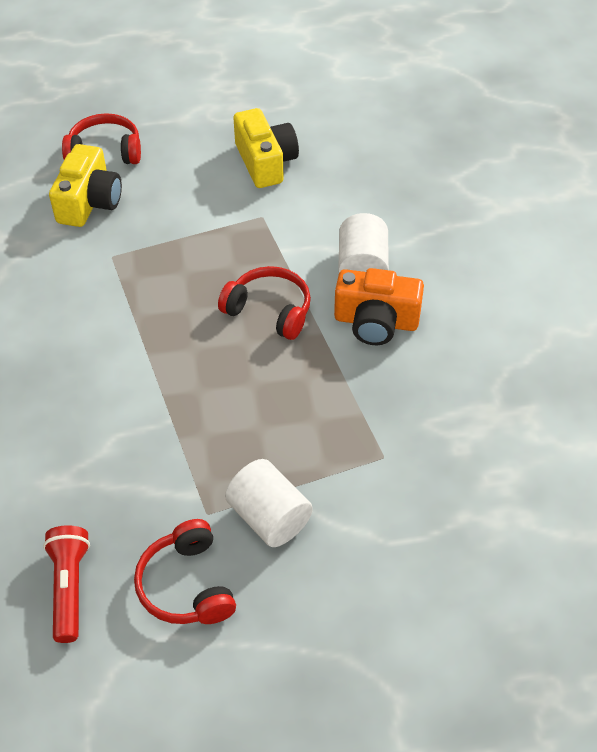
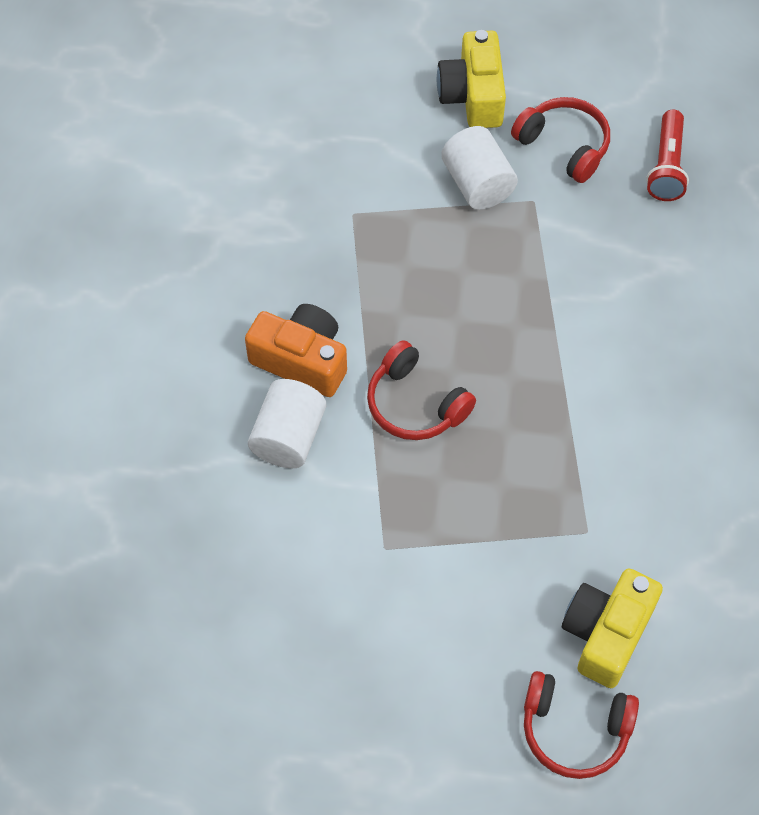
camera: 165 degrees left, 10 degrees up
(186, 585) = (564, 145): red headphones -> red headphones turned 45 degrees counterclockwise
(265, 162) = (353, 645): yellow camera -> yellow camera (473, 95)

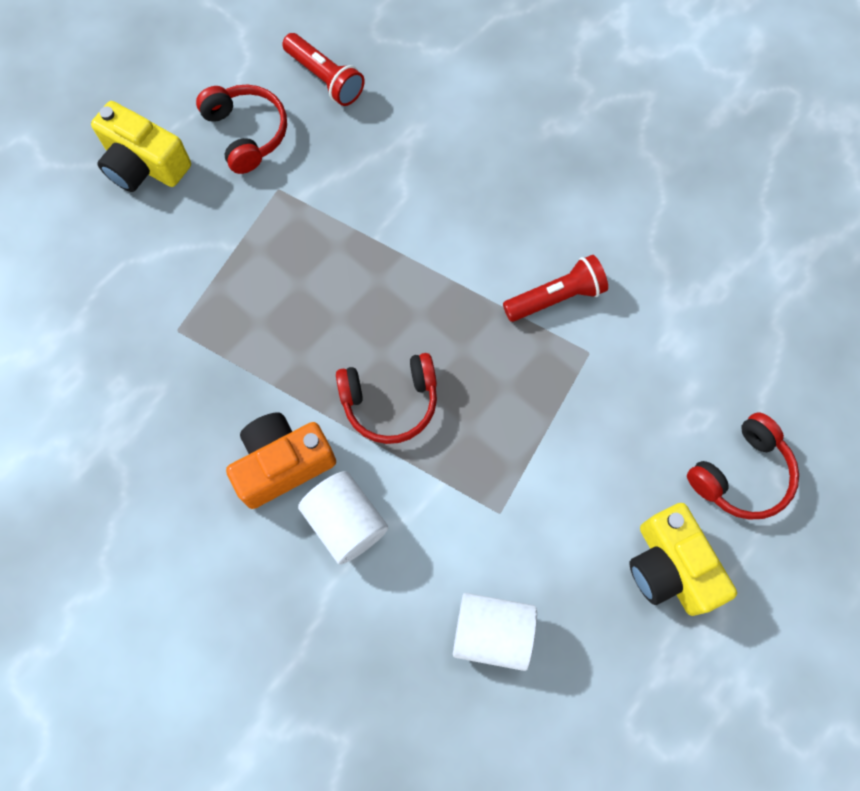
camera: 55 degrees left, 10 degrees up
(477, 184) = (229, 218): white cylinder -> white cylinder (492, 632)
(564, 145) = (247, 133): red headphones -> red headphones turned 75 degrees clockwise
(606, 633) = (680, 397): yellow camera -> yellow camera (670, 567)
(617, 473) = (556, 297): none -> red flashlight

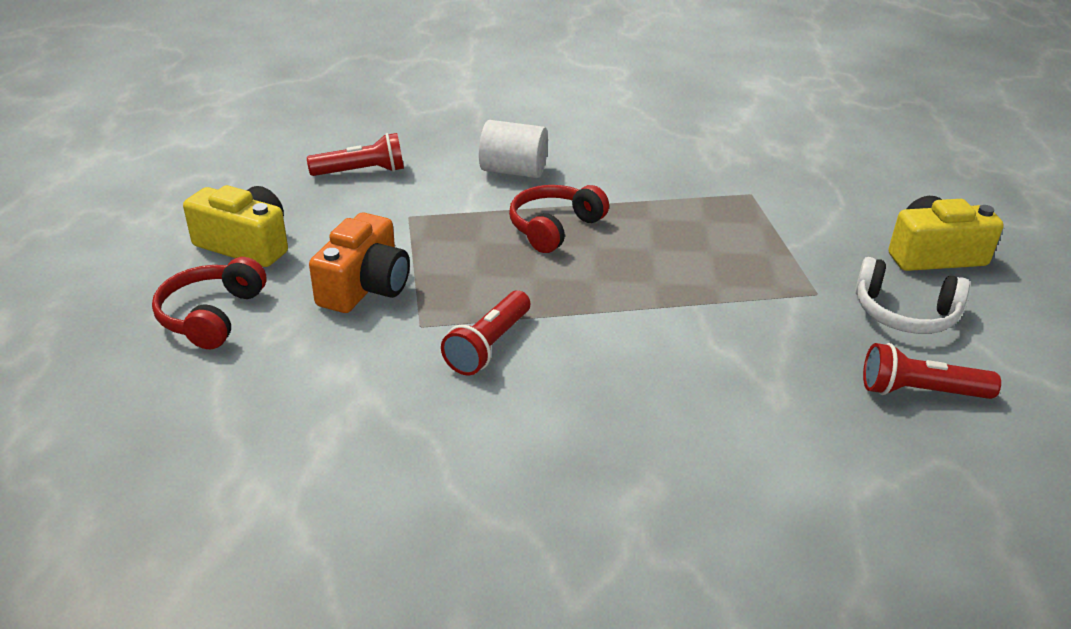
camera: 140 degrees right, 35 degrees down
(247, 133) = (904, 314): red headphones -> white headphones
(282, 464) = (588, 174): orange camera -> orange camera (365, 287)
(492, 632) = (361, 172): white cylinder -> red flashlight

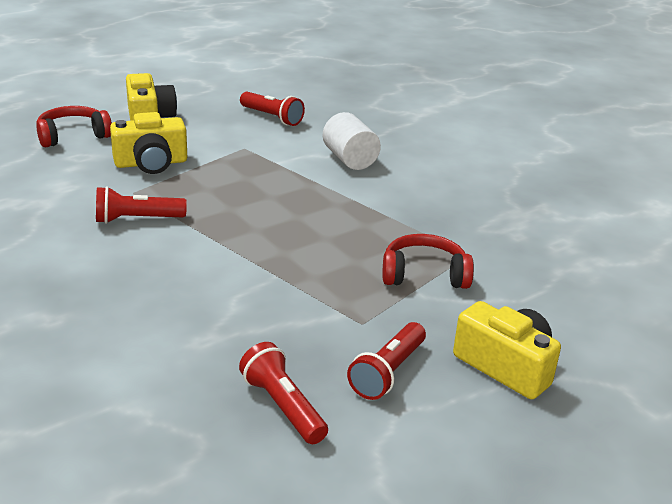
camera: 50 degrees right, 5 degrees down
(365, 287) = (151, 163): orange camera -> yellow camera
(554, 228) = (300, 196): red headphones -> red headphones (424, 274)
(904, 314) = (388, 372): white headphones -> red flashlight

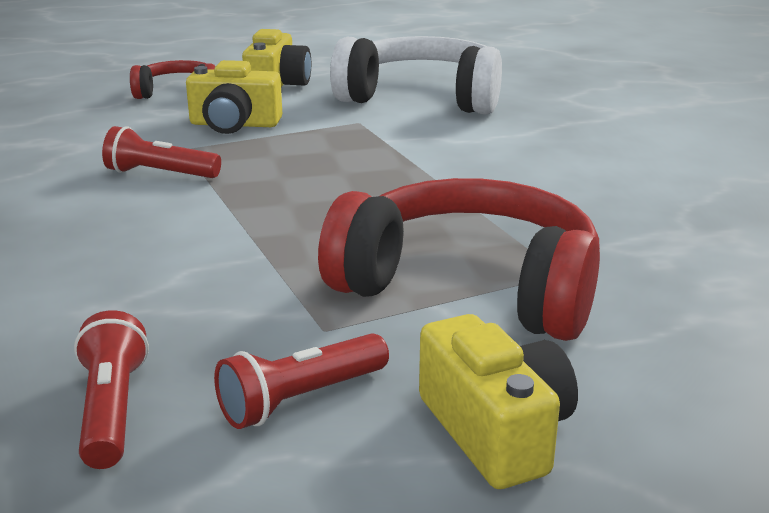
camera: 25 degrees right, 5 degrees down
(272, 117) = (422, 97): red flashlight -> white headphones
(349, 159) = (483, 147): white cylinder -> none
(424, 274) = (470, 286): red headphones -> red headphones, size x1.91

